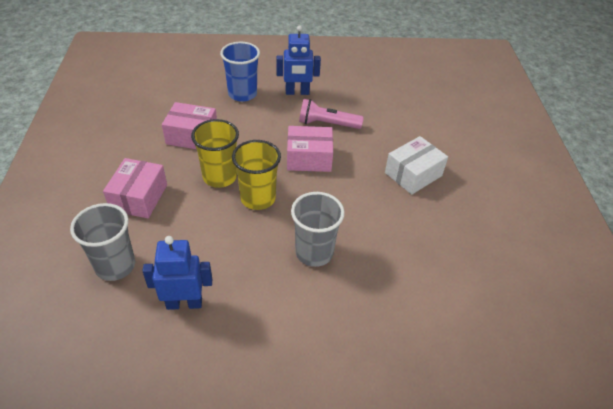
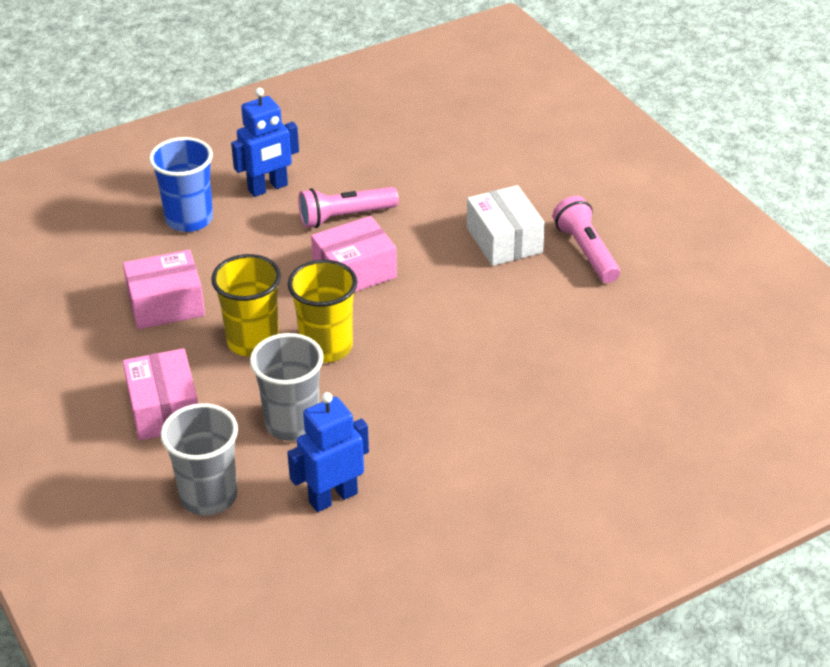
camera: 25 degrees left, 5 degrees down
(314, 252) = (446, 380): grey cup -> grey cup (292, 423)
(413, 174) = (504, 240): white box -> white box turned 45 degrees counterclockwise
(462, 202) = (586, 251): none -> pink flashlight

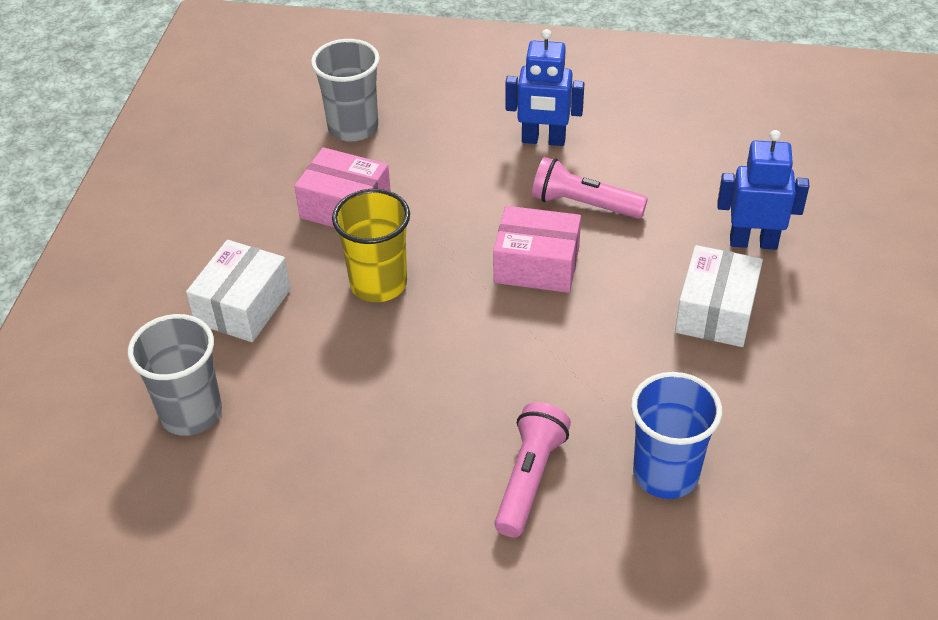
camera: 40 degrees right, 5 degrees up
(164, 409) = (243, 306): pink box -> white box
(189, 219) = (446, 136): blue cup -> blue cup (665, 474)
(292, 423) = (328, 386): grey cup -> grey cup (353, 127)
(326, 347) = (434, 327): yellow cup -> none
(333, 497) = (286, 484): blue robot -> blue robot (753, 242)
(586, 251) = (792, 372): pink flashlight -> pink flashlight (529, 478)

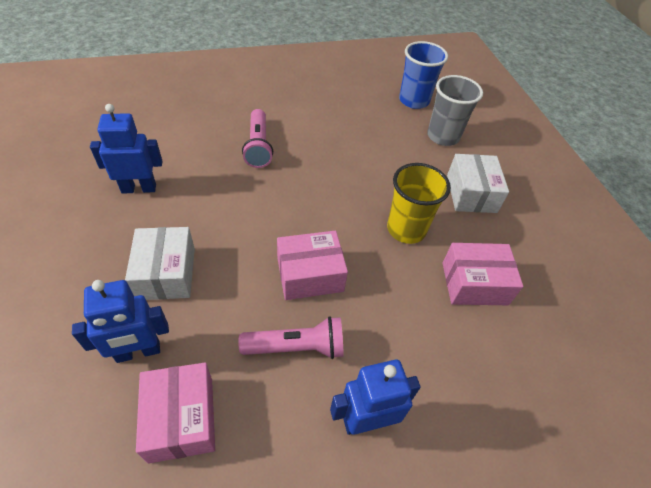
camera: 150 degrees right, 5 degrees up
(353, 127) = (538, 372): grey cup -> none
(665, 474) = (185, 164): blue cup -> blue cup (414, 100)
(714, 183) = (181, 418): none -> pink box
(746, 446) = (139, 188): none -> blue robot

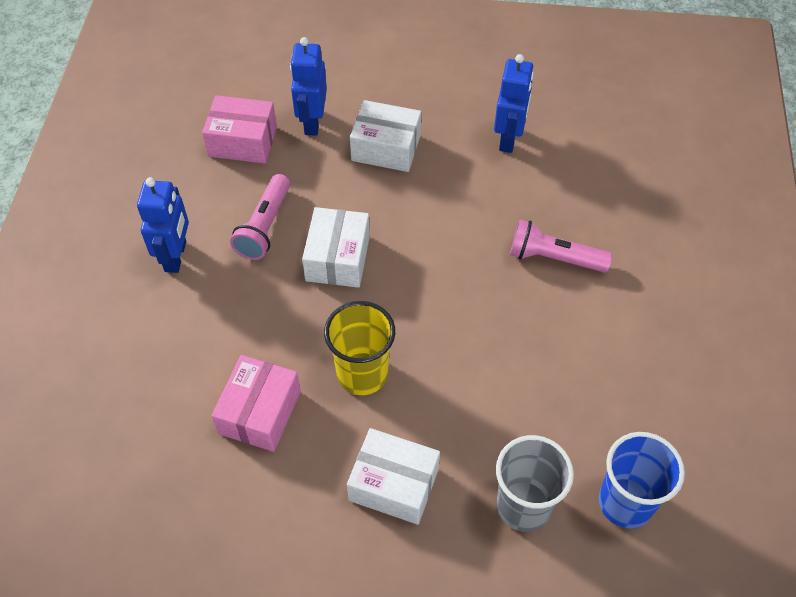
camera: 115 degrees right, 5 degrees up
(310, 275) = (337, 258): pink box -> white box

